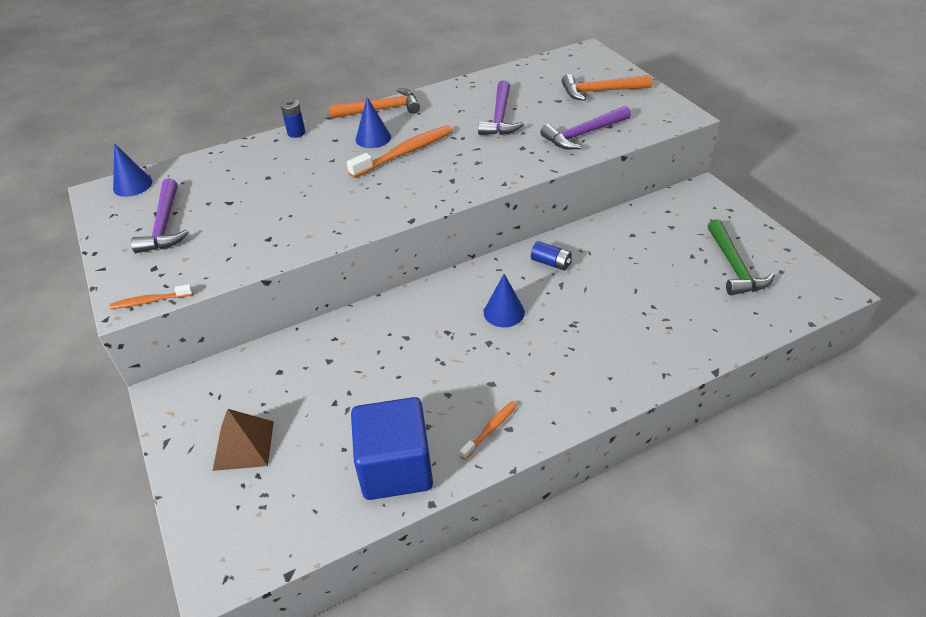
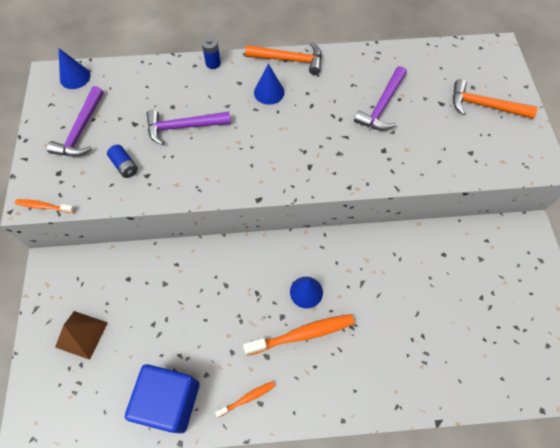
camera: 20 degrees right, 20 degrees up
(405, 153) = (286, 119): orange toothbrush -> orange toothbrush (302, 334)
(551, 263) = (364, 257): blue battery -> blue battery (125, 166)
(583, 134) = (443, 154): purple hammer -> purple hammer (183, 127)
(734, 266) = (510, 323): green hammer -> none

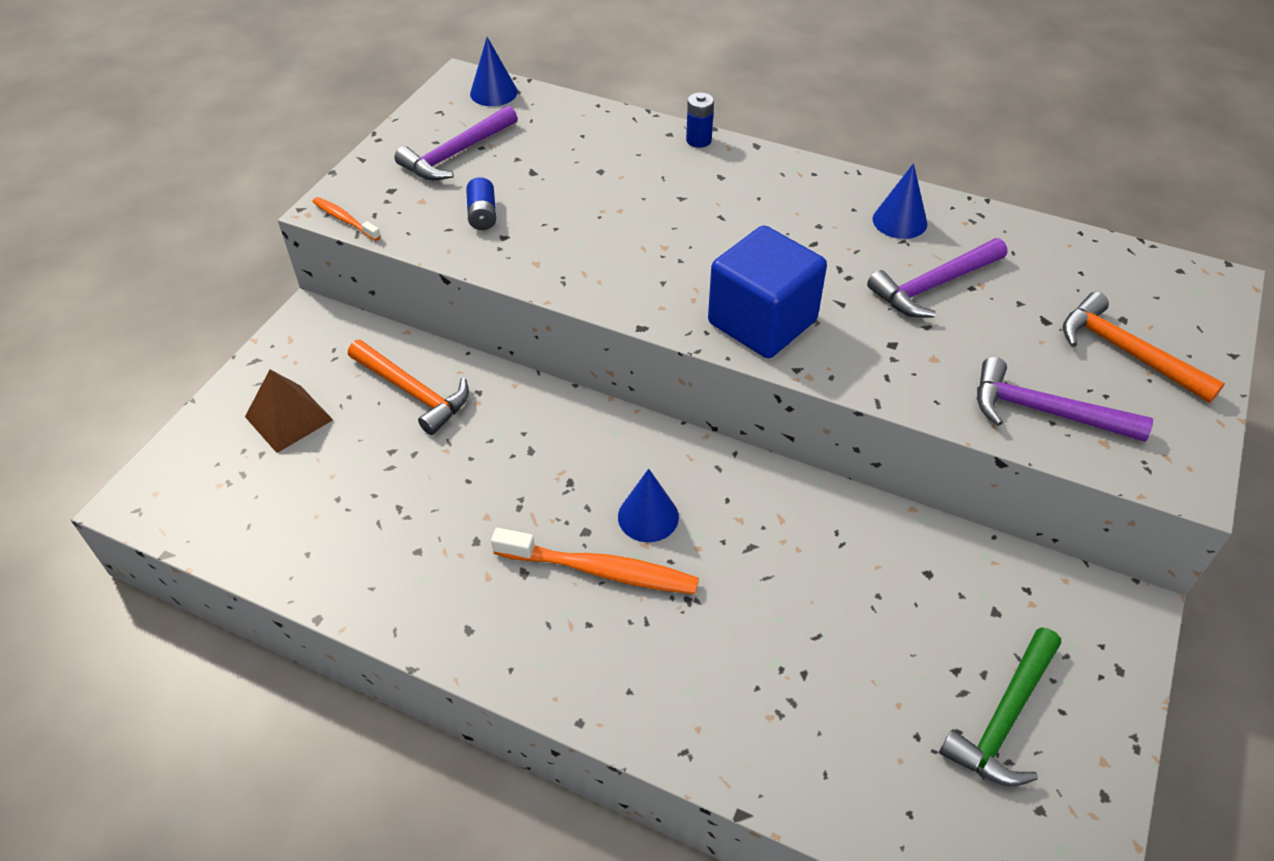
camera: 30 degrees right, 15 degrees down
(169, 401) = (343, 558): blue cube -> blue cube (762, 322)
(183, 127) = (597, 200): purple hammer -> purple hammer (1044, 412)
(247, 398) = (454, 612): orange toothbrush -> none
(269, 92) = (758, 203): blue cone -> blue cone (899, 221)
(289, 60) = (821, 175): orange hammer -> orange hammer (413, 392)
(512, 310) = (1004, 718): none -> green hammer

